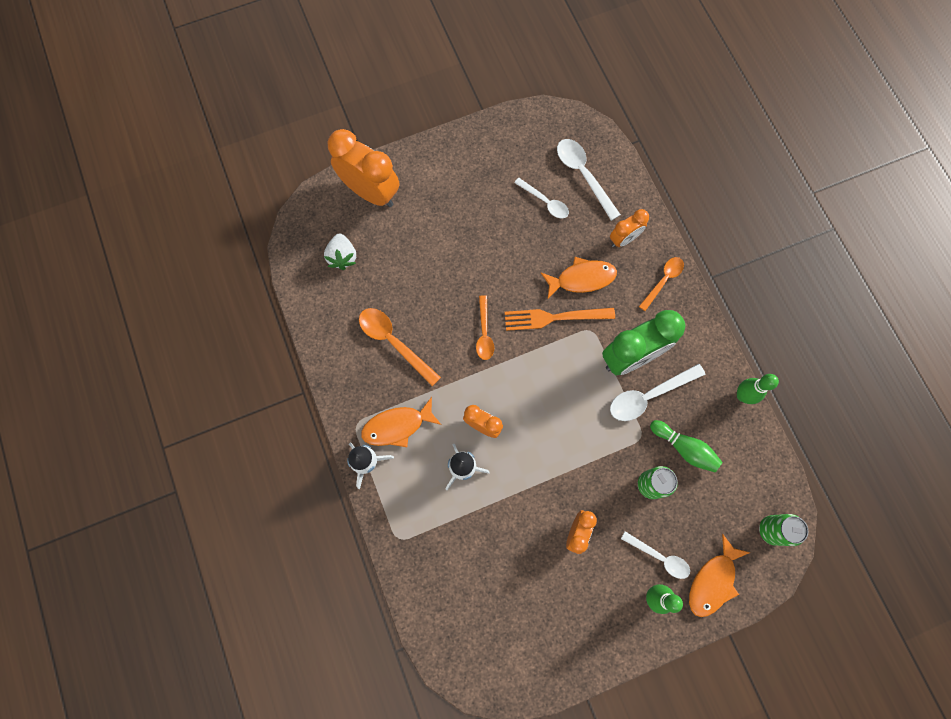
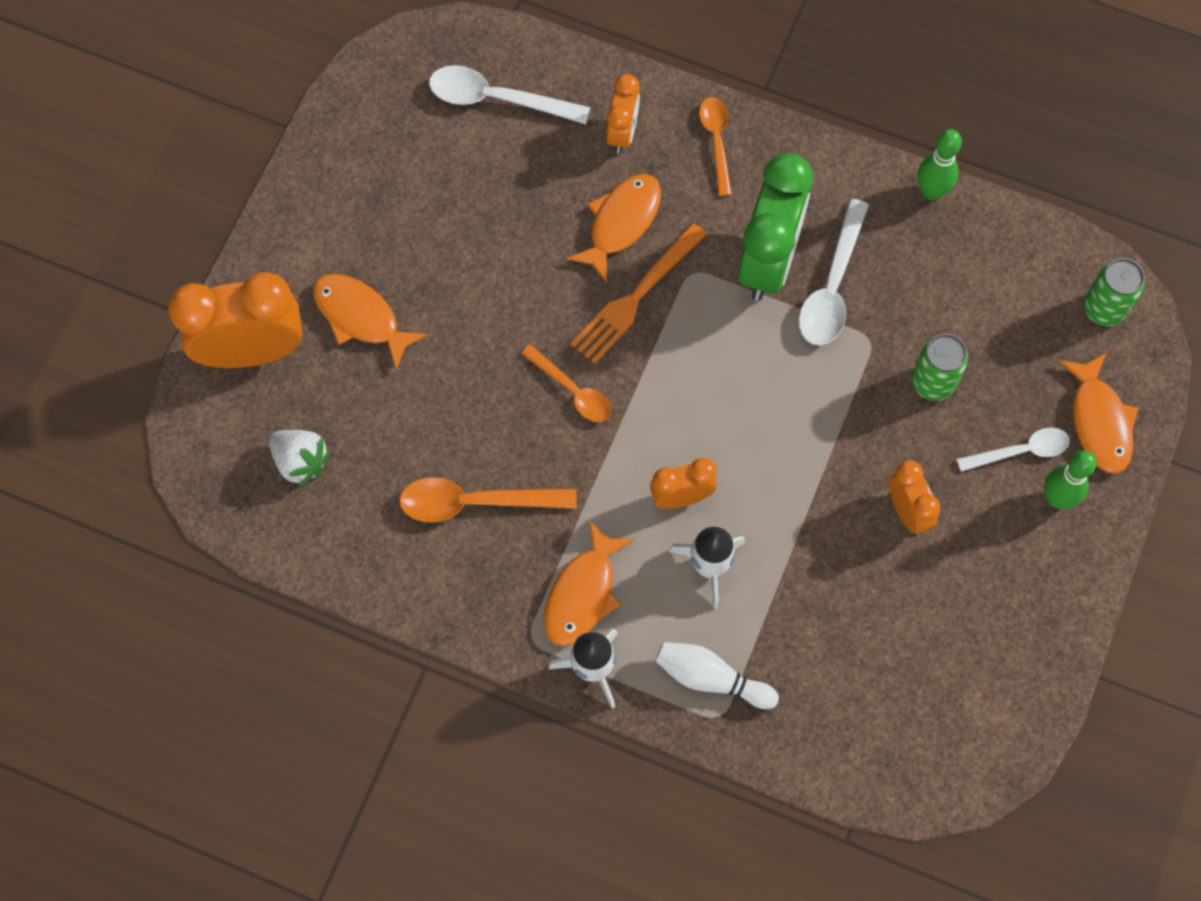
camera: 45 degrees left, 5 degrees down
(412, 518) = (711, 678): none -> white bowling pin
(429, 218) = (360, 317): none -> orange fish
(545, 202) = (484, 171): white spoon -> none
(684, 448) = (928, 308): green bowling pin -> none

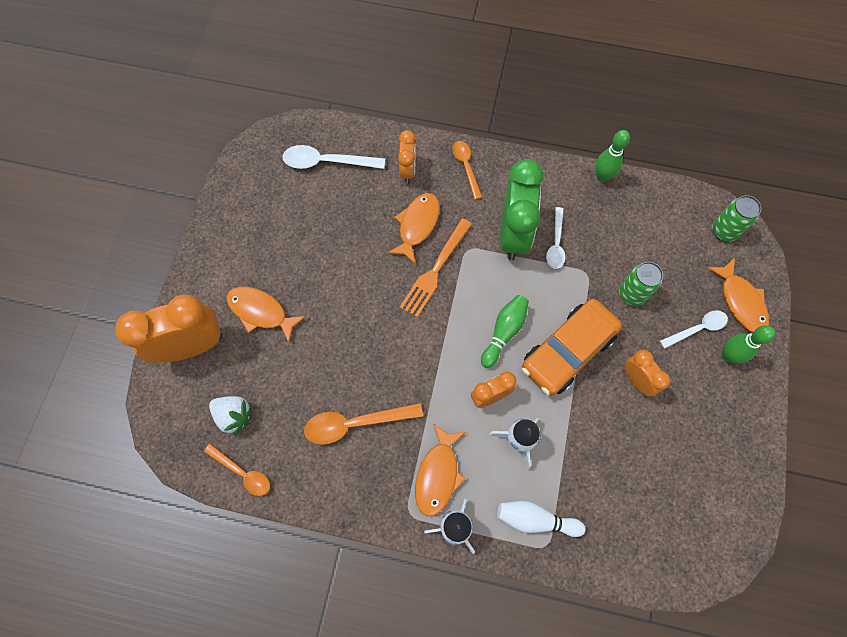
camera: 10 degrees left, 0 degrees up
(572, 390) = (406, 337): orange spoon -> orange spoon (242, 472)
(722, 408) = (504, 332): none -> green bowling pin
(813, 452) = (567, 351): none -> orange car
(832, 286) = (556, 243): white spoon -> white spoon, size x0.66

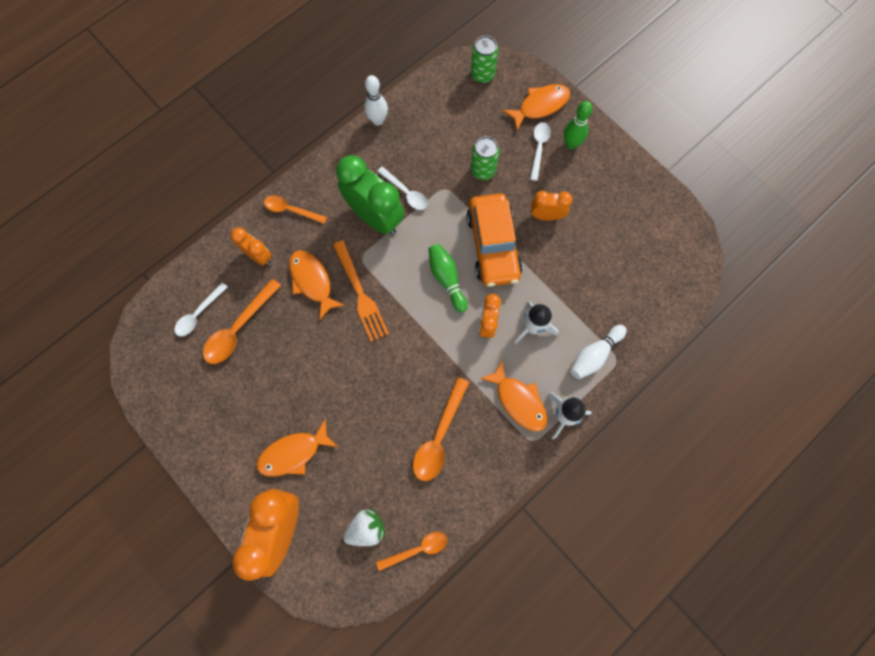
camera: 55 degrees left, 5 degrees up
(327, 162) = (199, 314): white spoon -> white spoon, size x0.66
(336, 198) = (239, 328): none -> orange spoon
(602, 177) = (378, 120): green bowling pin -> white bowling pin
(740, 301) = (540, 106): orange fish -> orange fish turned 45 degrees counterclockwise

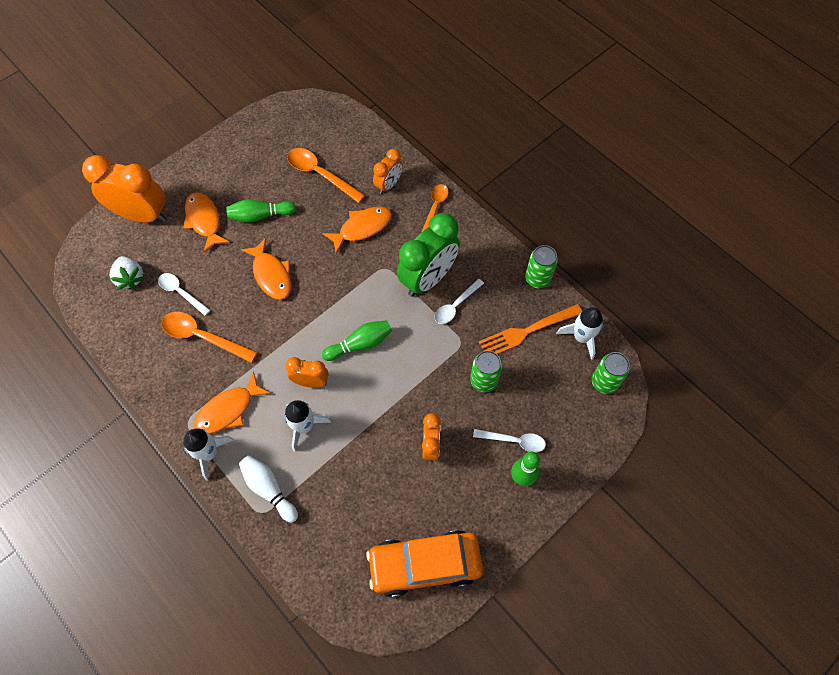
camera: 90 degrees right, 10 degrees down
(199, 314) = (335, 145): white spoon -> white spoon (181, 293)
(290, 390) = (260, 216): none -> green bowling pin
(360, 294) = (348, 268): orange fork -> orange fork (527, 331)
(378, 120) = (537, 279): white bowling pin -> green can
(417, 549) = (105, 319): orange spoon -> none
(439, 89) = (581, 337): none -> white rocket
(493, 245) = (396, 389): orange car -> orange car (425, 565)
(540, 106) = (569, 444): orange fish -> orange fish (271, 275)

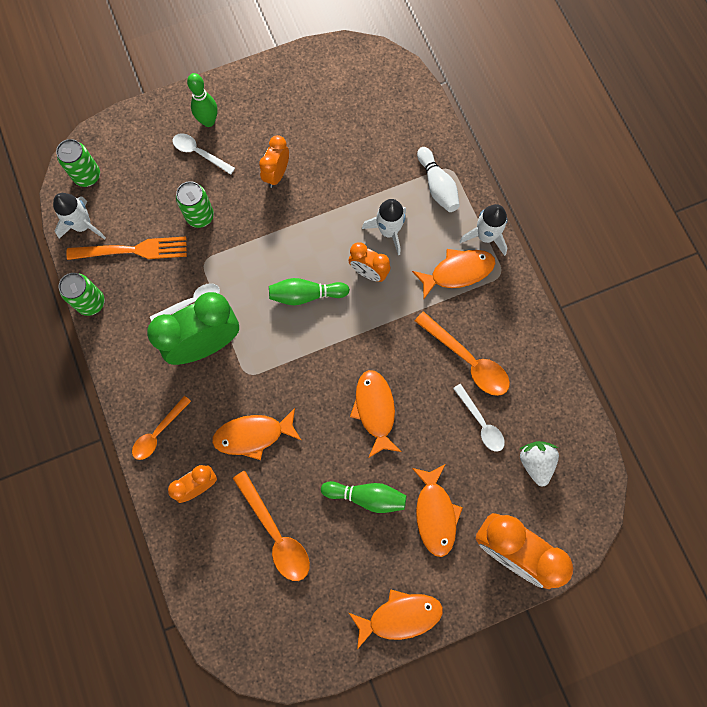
camera: 160 degrees left, 10 degrees up
(215, 155) = (400, 616): none -> orange fish
(425, 565) = (322, 83): orange car -> none

